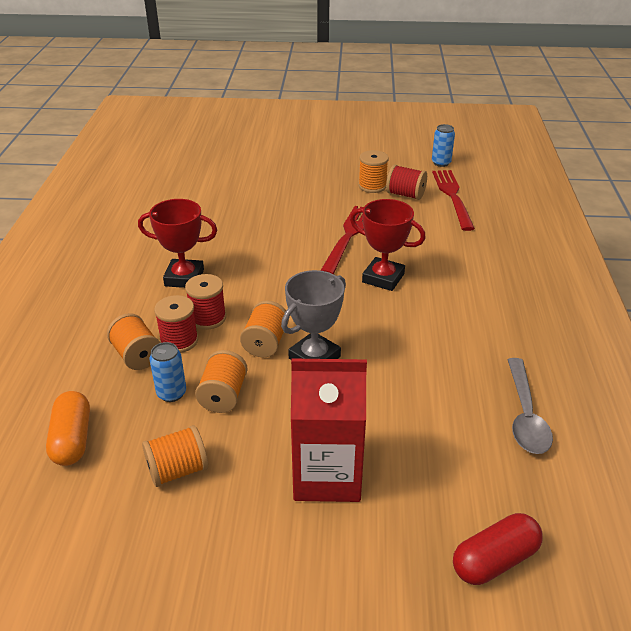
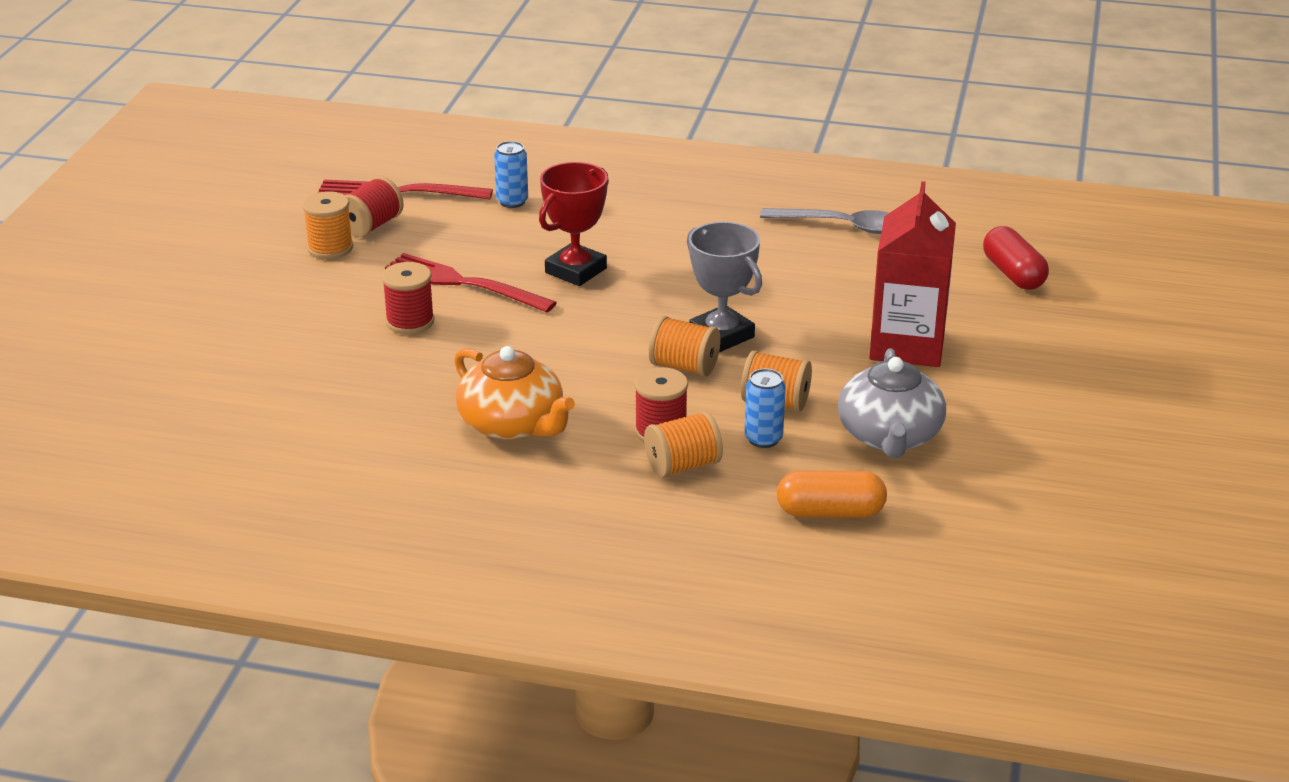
camera: 80 degrees left, 5 degrees down
(178, 470) = (889, 436): orange spool -> grey teapot
(184, 278) = (513, 424): red trophy -> orange teapot
(208, 318) = (618, 407): red spool -> red spool (410, 321)
(441, 163) = (292, 185): blue can -> blue can (512, 202)

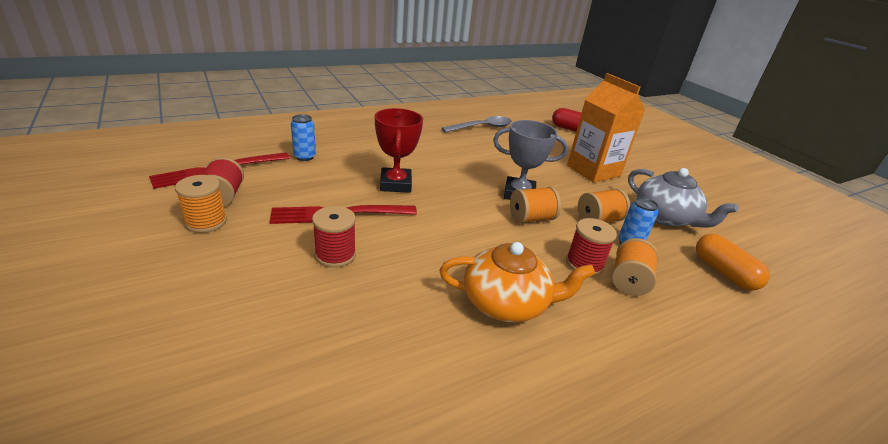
camera: 45 degrees left, 0 degrees up
(830, 512) = (724, 272): orange capsule -> orange capsule turned 75 degrees counterclockwise
(907, 345) = (593, 171): red carton -> orange carton

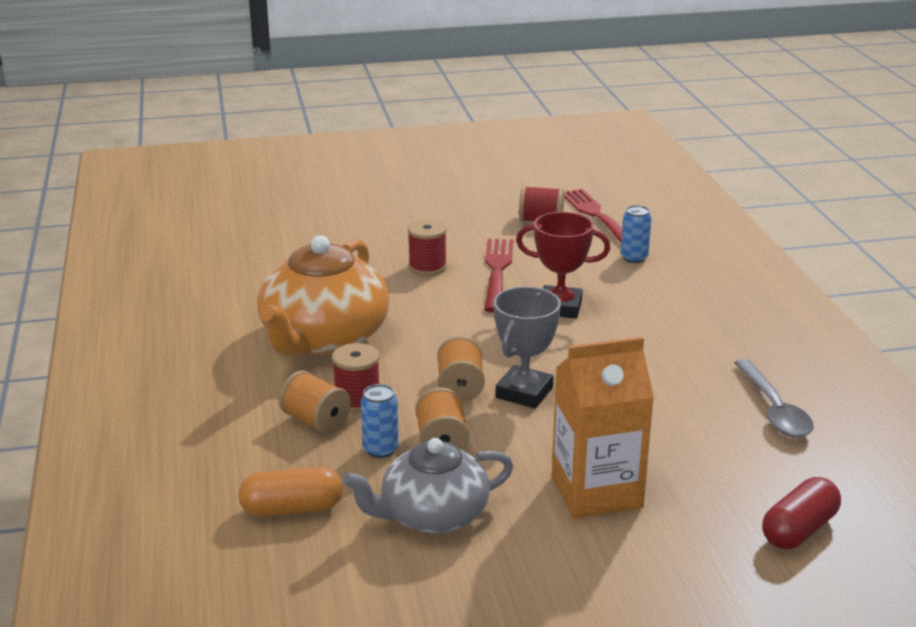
camera: 110 degrees right, 5 degrees down
(206, 222) = (496, 216): orange spool -> none
(506, 303) = (323, 338): orange teapot -> orange teapot, size x1.51

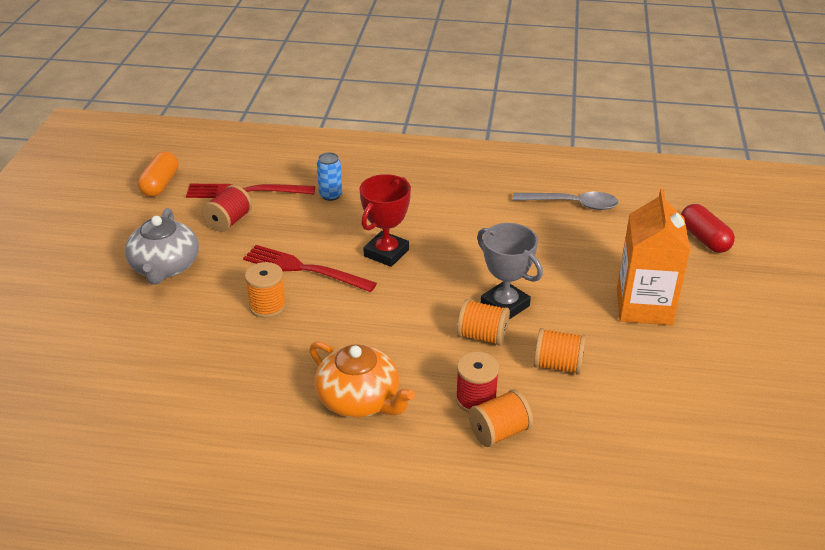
camera: 70 degrees left, 10 degrees up
(292, 508) = (623, 471): orange capsule -> orange capsule (160, 184)
(323, 338) = (360, 400): orange teapot -> orange teapot, size x0.66
(380, 450) = (556, 401): blue can -> none
(427, 267) = (267, 306): red spool -> orange spool
(432, 515) = (651, 393): grey teapot -> grey teapot (165, 267)

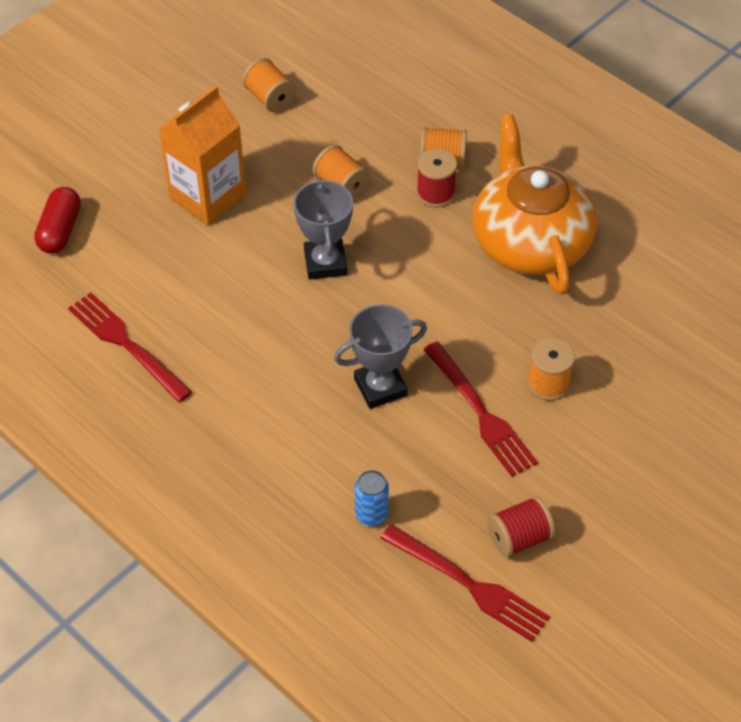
camera: 145 degrees left, 15 degrees up
(160, 184) = (570, 667): orange capsule -> none
(165, 267) = (629, 500): grey teapot -> none
(360, 400) = (530, 241): orange teapot -> orange teapot, size x1.51
(386, 253) = (380, 387): red trophy -> grey trophy
(482, 336) = (376, 243): orange spool -> orange spool (270, 98)
(572, 204) = (125, 344): grey spoon -> red fork

